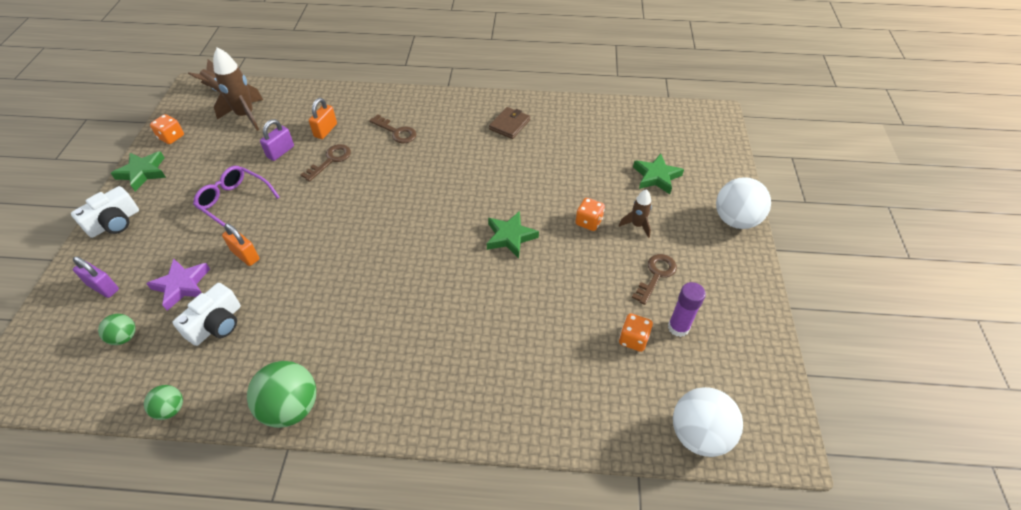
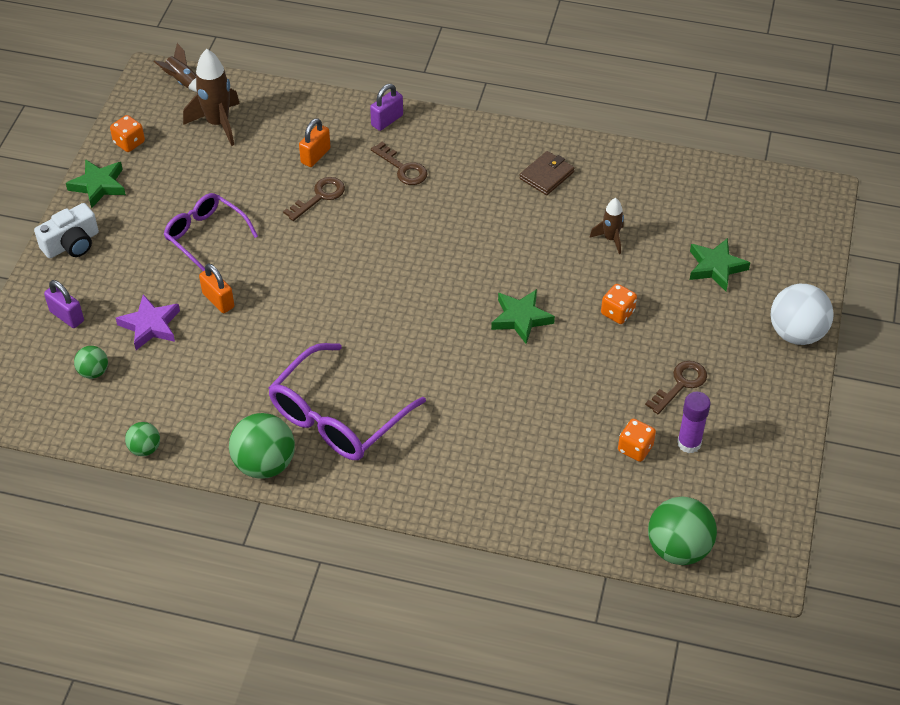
camera: 10 degrees right, 0 degrees up
(217, 324) = (188, 371): white camera -> none
(280, 152) = (260, 178): purple padlock -> purple padlock (387, 120)
(359, 348) = (337, 417): none -> purple glasses
(637, 225) = (674, 324): brown rocket -> brown rocket (610, 239)
(699, 434) = (678, 548): white ball -> green ball

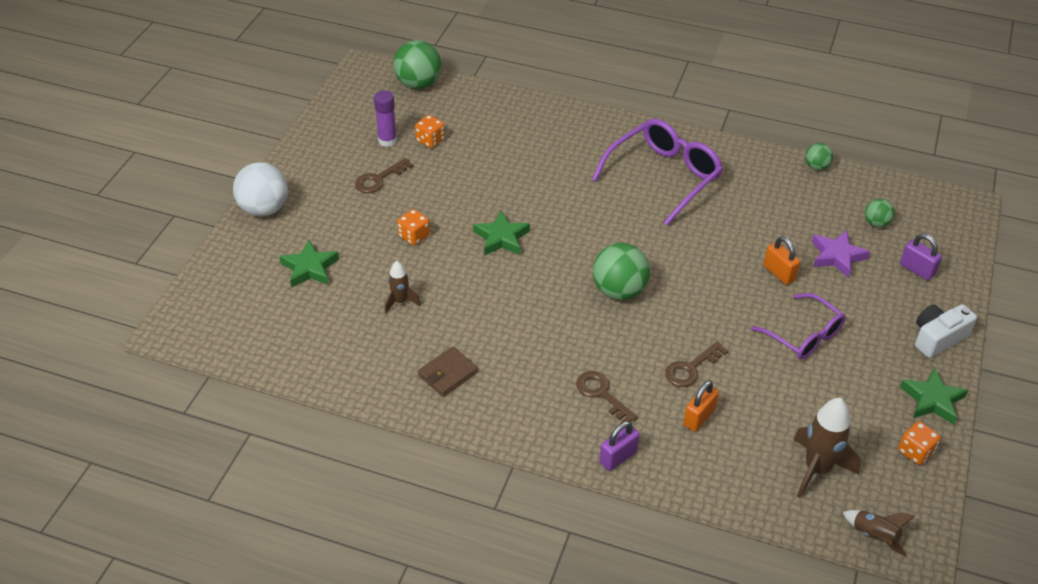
camera: 175 degrees left, 5 degrees down
(264, 464) = (719, 150): green ball -> green ball (619, 291)

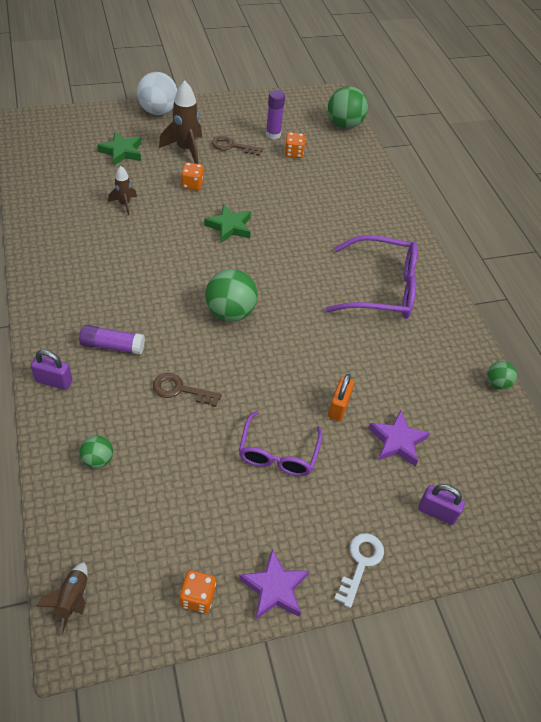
camera: 50 degrees right, 5 degrees up
(448, 374) = (74, 255): brown wallet -> none
(602, 394) = (112, 346): brown key -> purple glue stick
(699, 417) = (130, 416): orange padlock -> none
(817, 469) = (125, 523): brown rocket -> brown rocket (185, 149)
(876, 223) = (468, 456): green ball -> green ball (98, 460)
(917, 270) = (437, 512): purple padlock -> purple padlock turned 75 degrees counterclockwise
(932, 400) = (274, 588): green star -> purple star
(938, 338) = (360, 563): white camera -> white key

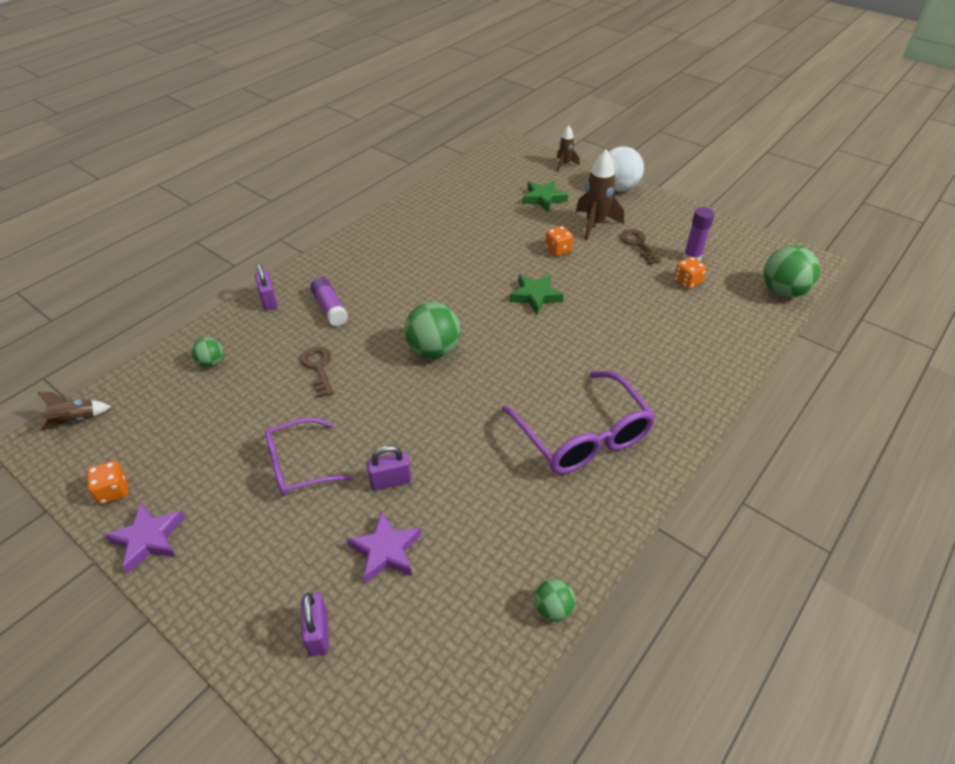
camera: 60 degrees right, 5 degrees down
(124, 204) = (487, 231): brown rocket -> brown rocket (564, 164)
(338, 407) = (390, 481): orange padlock -> purple padlock
(360, 563) = (212, 593): white key -> none

